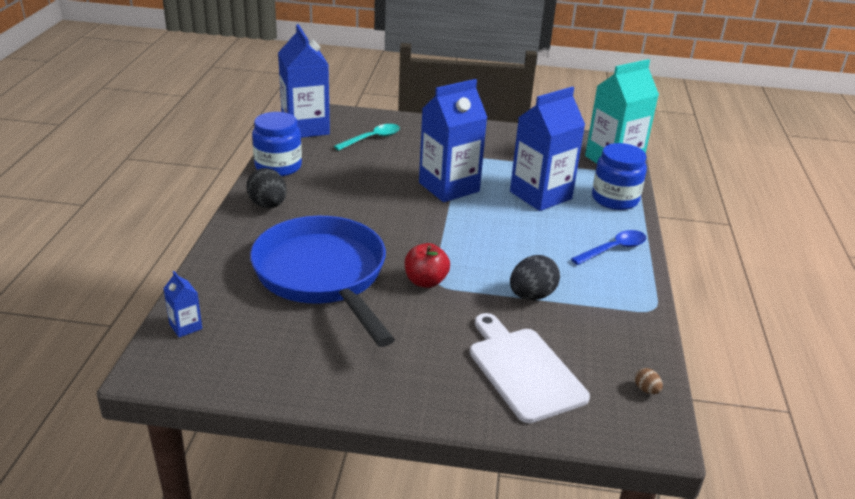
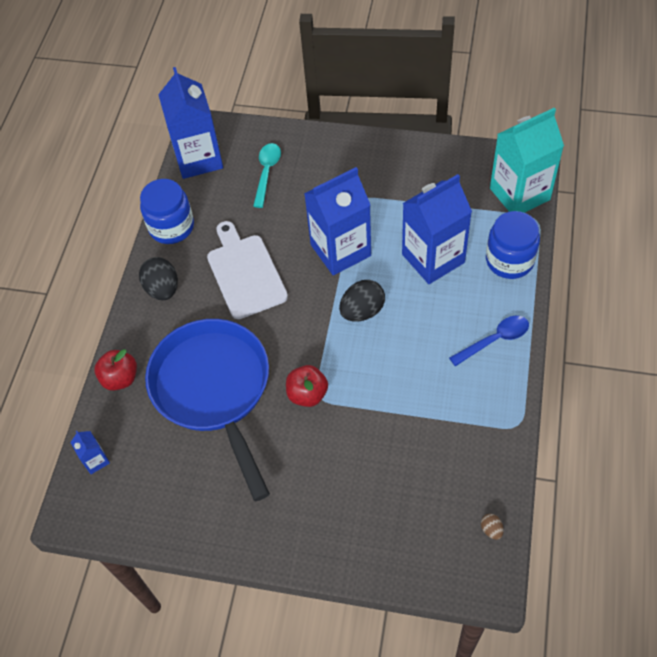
camera: 10 degrees right, 25 degrees up
(219, 265) = (120, 378): none -> red apple
(372, 139) = (267, 173): turquoise spoon -> turquoise spoon turned 45 degrees counterclockwise
(523, 370) = (385, 507): white cutting board -> white cutting board (245, 273)
(531, 295) = (405, 410): black egg -> black egg (362, 311)

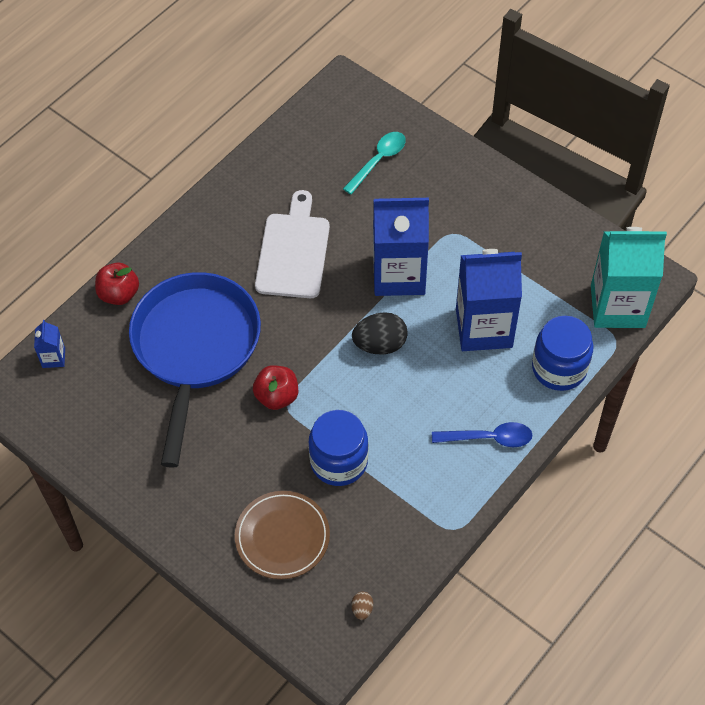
camera: 25 degrees right, 0 degrees up
(162, 289) = (208, 228): black egg -> none
(171, 227) = (253, 171): blue jar -> blue jar (339, 461)
(198, 158) = (321, 114): blue carton -> none
(387, 506) = (282, 537): none -> brown plate

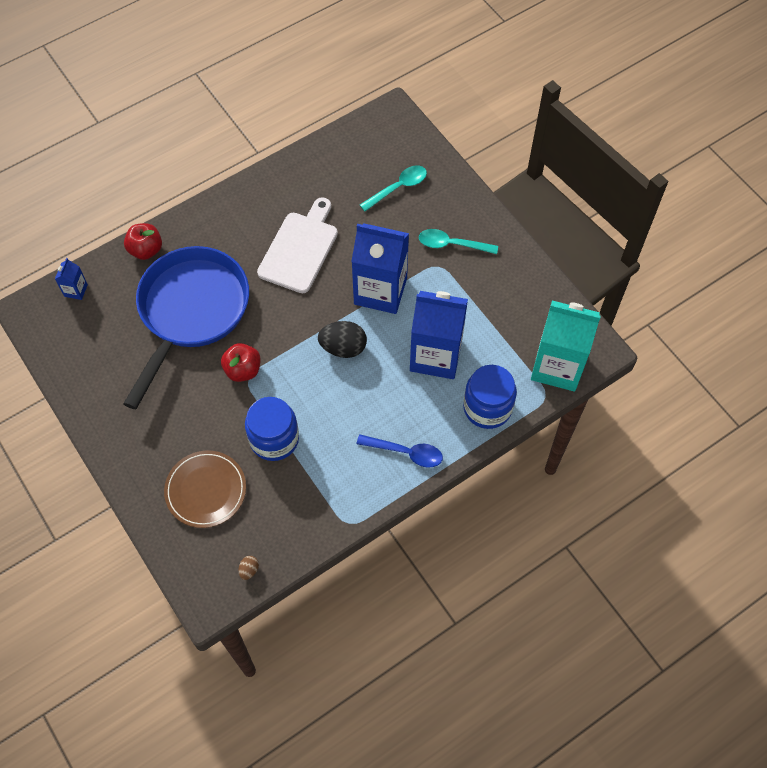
camera: 15 degrees right, 5 degrees up
(459, 207) = (452, 244): none -> turquoise spoon

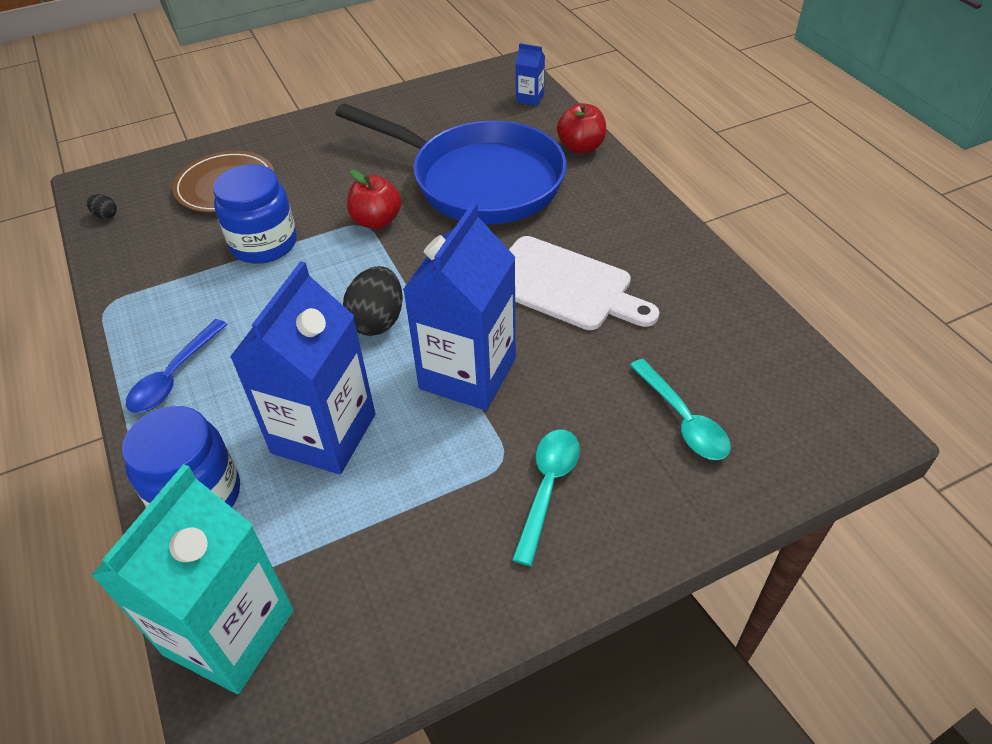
camera: 100 degrees right, 15 degrees down
(249, 570) = (106, 215): brown egg -> black egg

